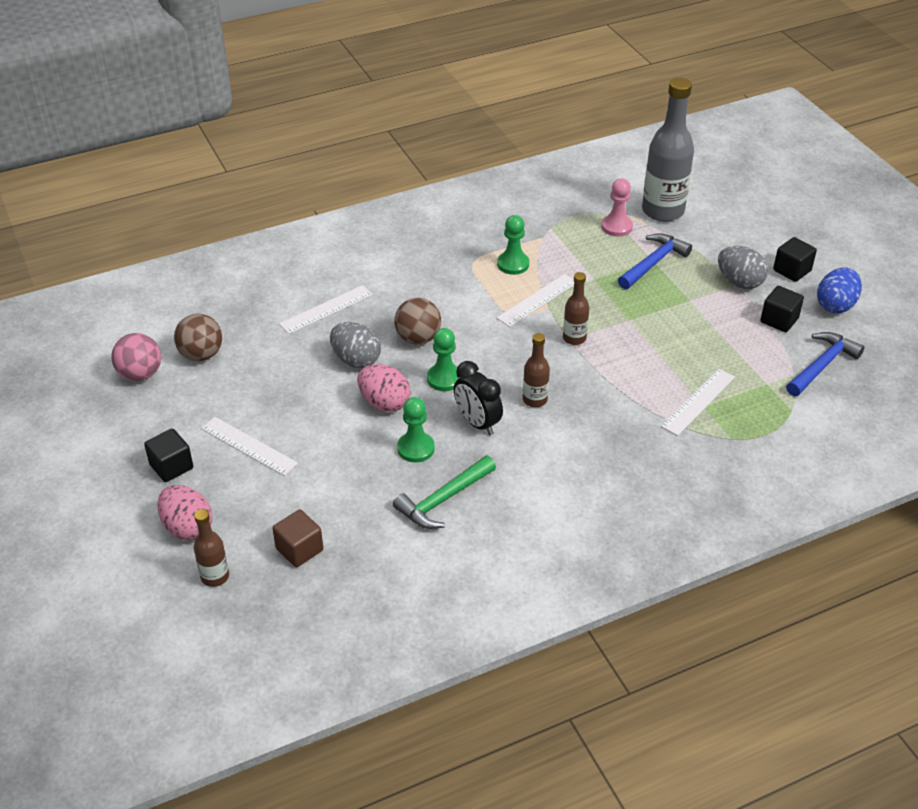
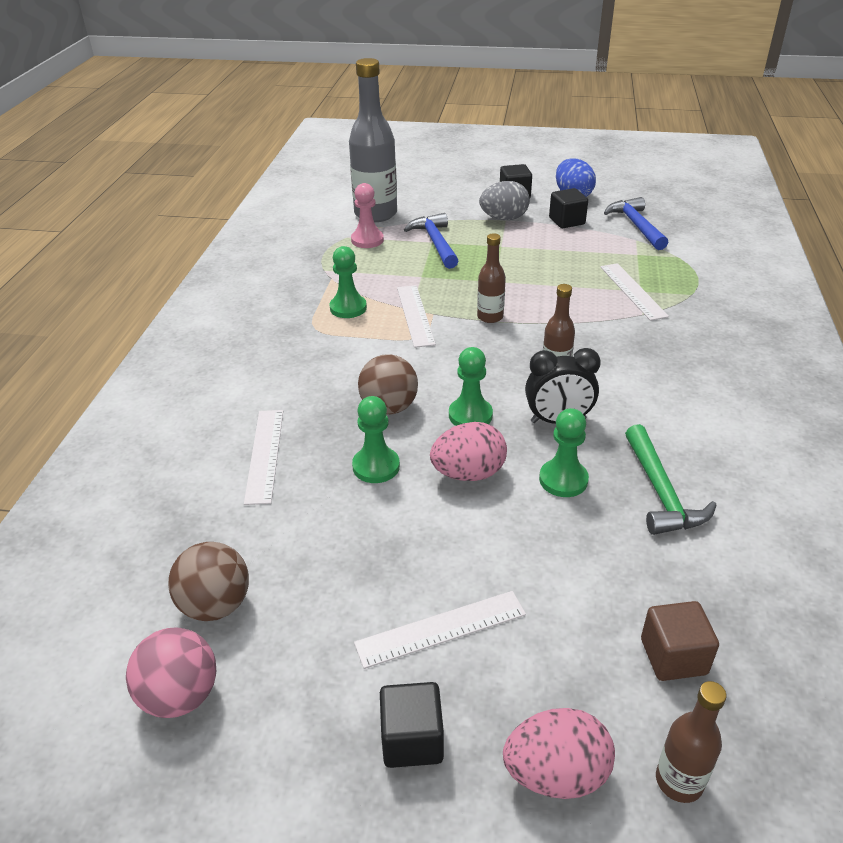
camera: 55 degrees left, 5 degrees down
(356, 360) = (376, 466): grey egg -> green pawn

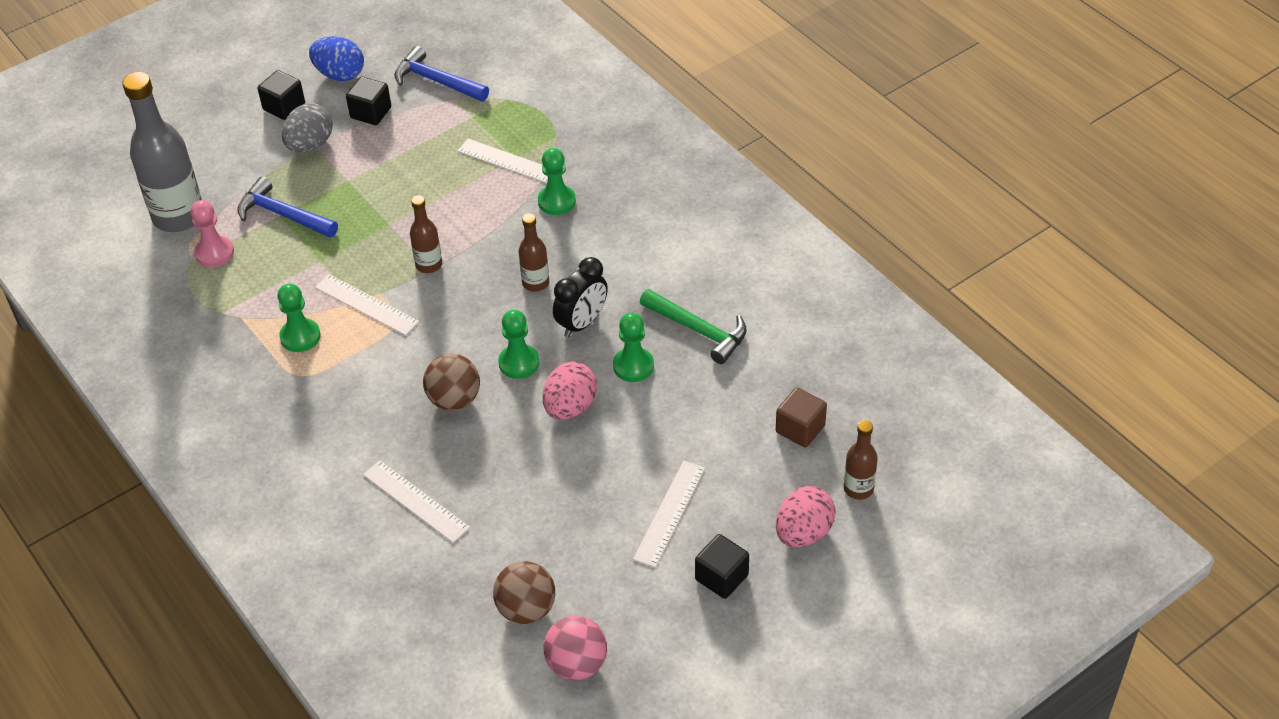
camera: 45 degrees left, 10 degrees up
(376, 466) = (504, 449): green pawn -> green pawn (556, 201)

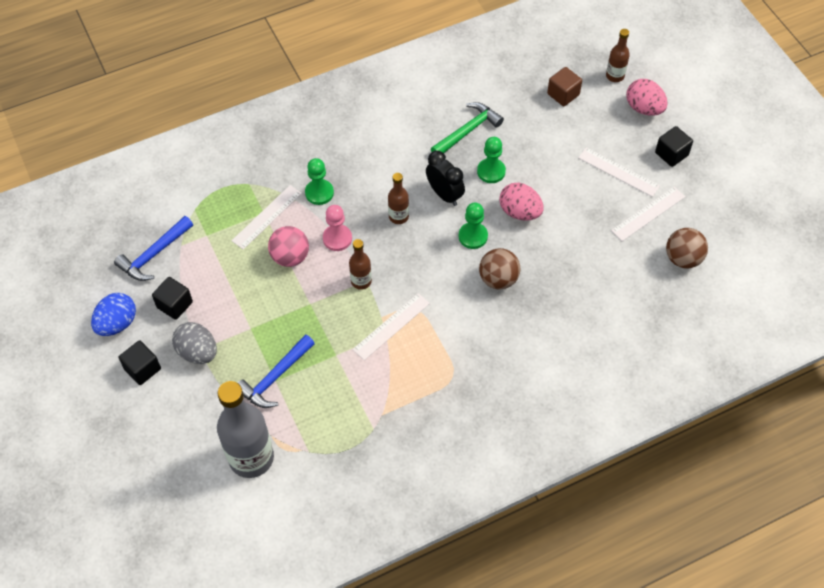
camera: 80 degrees left, 10 degrees up
(214, 253) = (304, 431): pink pawn -> pink pawn (337, 238)
(300, 336) = (413, 374): green pawn -> none
(416, 501) = (585, 312): white ruler -> white ruler (648, 213)
(577, 664) = (727, 237): pink ball -> pink ball (290, 257)

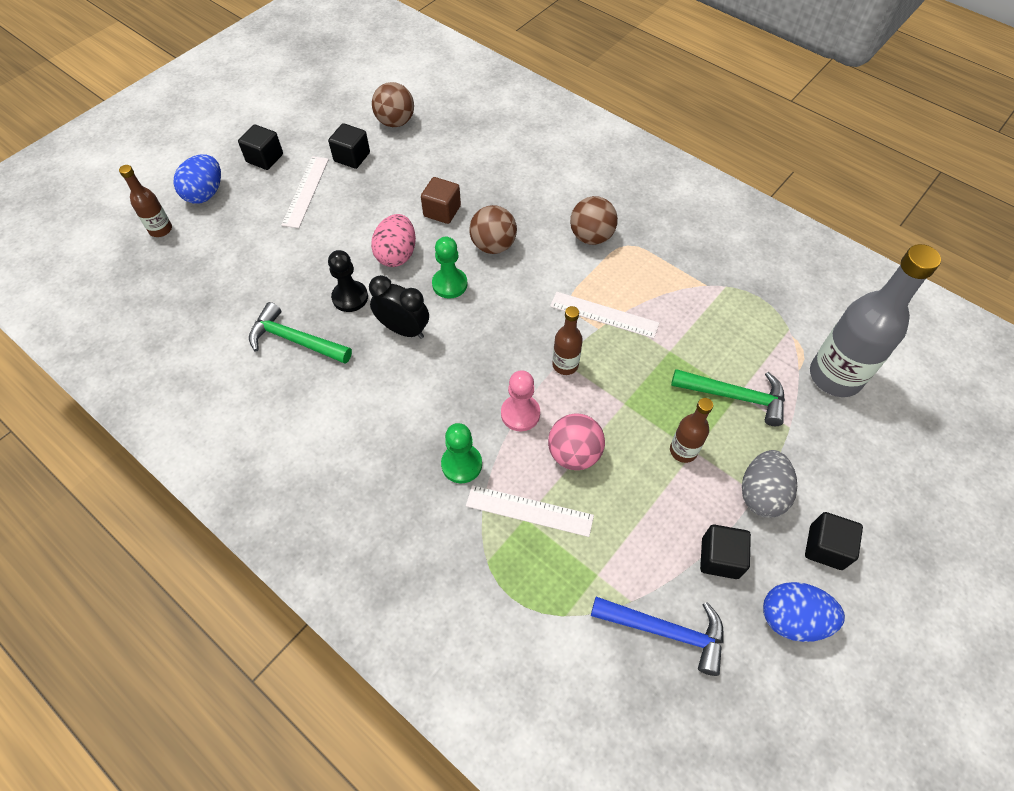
camera: 115 degrees left, 0 degrees up
(275, 377) = (734, 396): blue hammer -> green hammer
(398, 216) = (457, 363): brown bottle -> brown bottle (683, 451)
(444, 194) = (403, 329): black clock -> black clock turned 90 degrees clockwise
(474, 353) = (591, 237): none -> brown ball
(491, 171) = (350, 297): green pawn -> black pawn
(563, 94) = (204, 267): brown cube -> brown cube (442, 211)
(644, 108) = (205, 193): pink egg -> blue egg
(648, 213) = (352, 157): white ruler -> black cube

